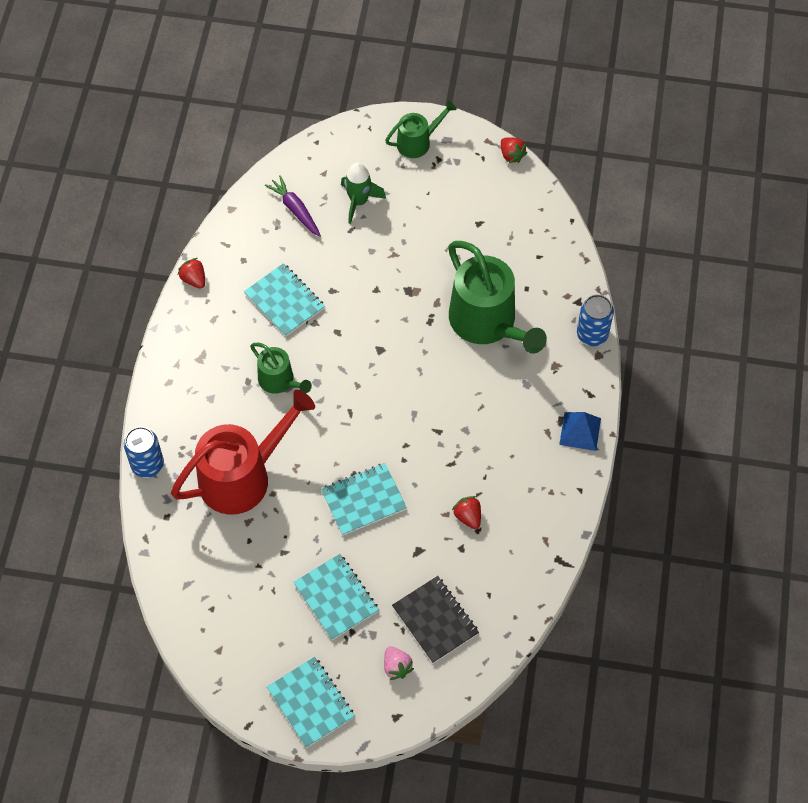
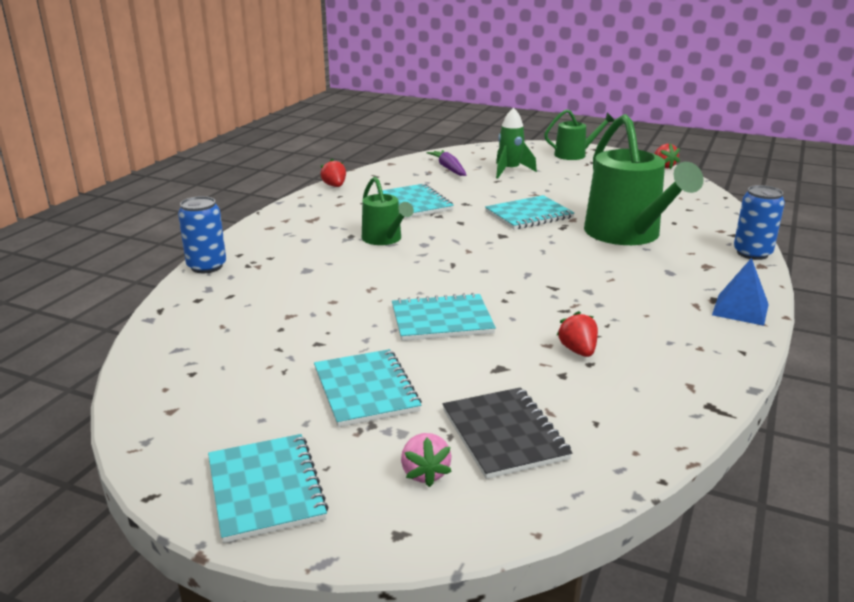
camera: 15 degrees right, 35 degrees down
(242, 476) = (305, 286): red watering can -> none
(396, 302) = (529, 215): none -> turquoise notebook

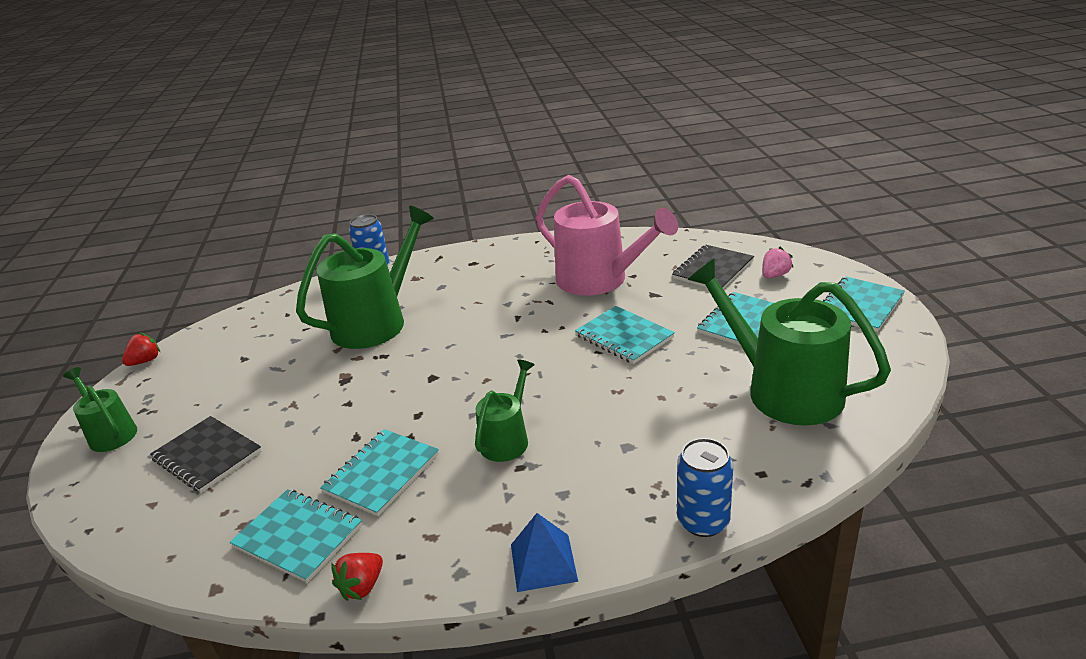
camera: 120 degrees left, 5 degrees up
(244, 353) = (783, 390): none -> green watering can
(449, 168) = (219, 512): purple carrot -> none
(510, 171) = (207, 455): green rocket -> black notebook
(529, 215) = (363, 384): turquoise notebook -> turquoise notebook (298, 536)
(578, 351) = (599, 280): red strawberry -> pink watering can
(740, 309) = (479, 253): blue pyramid -> blue pyramid (543, 562)

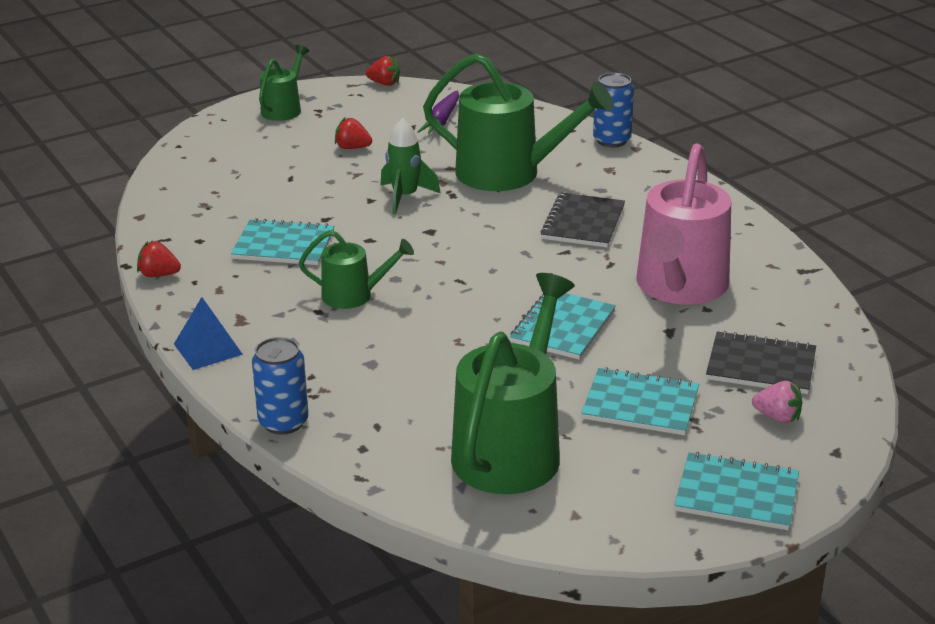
camera: 65 degrees right, 0 degrees up
(207, 455) = (274, 160): black notebook -> black notebook (583, 223)
(241, 399) = (352, 148): none -> red strawberry
(253, 340) = (442, 121): none -> purple carrot
(298, 536) = (199, 231): turquoise notebook -> none
(362, 382) = (405, 197): none -> green rocket

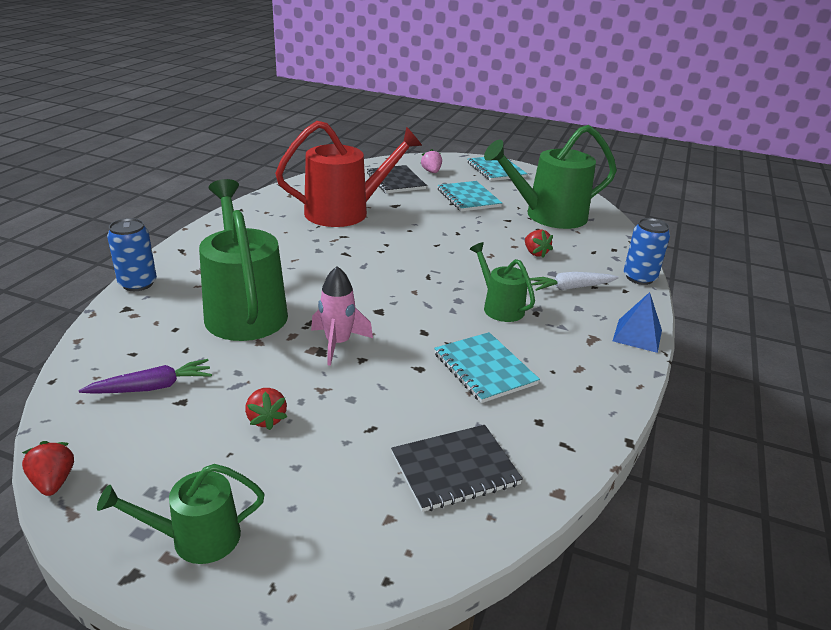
camera: 130 degrees left, 0 degrees up
(159, 275) = (611, 412): red strawberry -> red strawberry (535, 253)
(329, 358) = (571, 288): none -> white carrot
(405, 197) = (338, 343): green rocket -> pink rocket
(563, 327) = (432, 231): turquoise notebook -> none
(583, 223) = (298, 258): black notebook -> black notebook (455, 469)
(679, 287) = (345, 212): pink watering can -> red watering can

